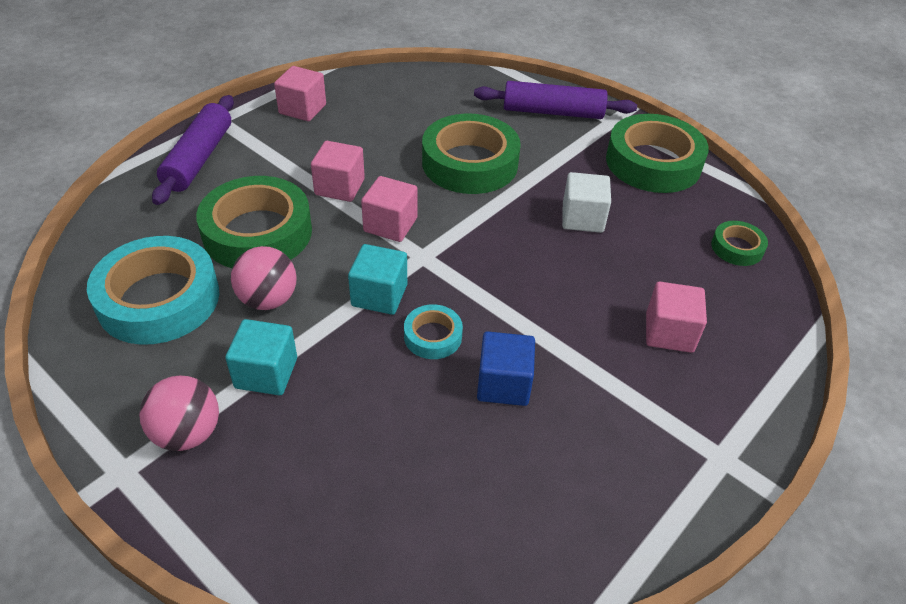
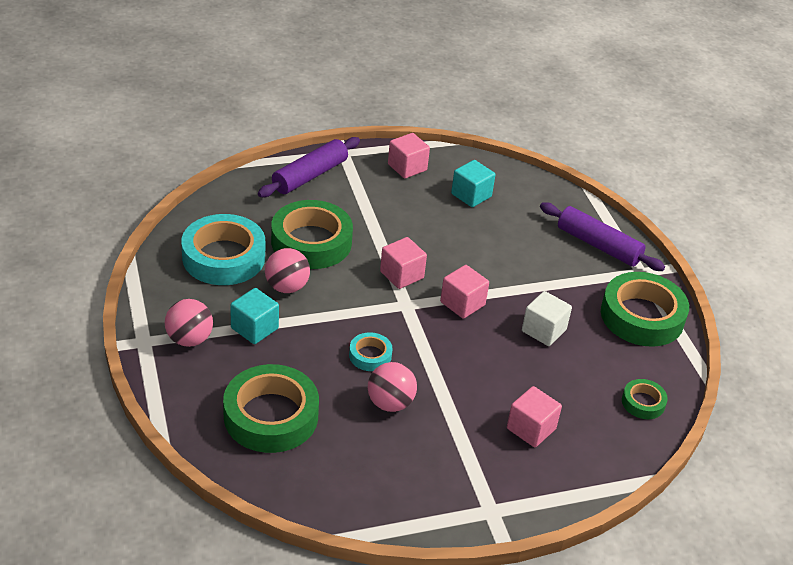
camera: 30 degrees right, 5 degrees down
(339, 187) = (388, 235): pink cube -> pink cube (462, 303)
(379, 295) = (357, 316): turquoise cube -> turquoise cube (471, 195)
(470, 163) = (496, 257): green tape -> green tape (271, 416)
(503, 384) = (390, 403): blue cube -> pink ball

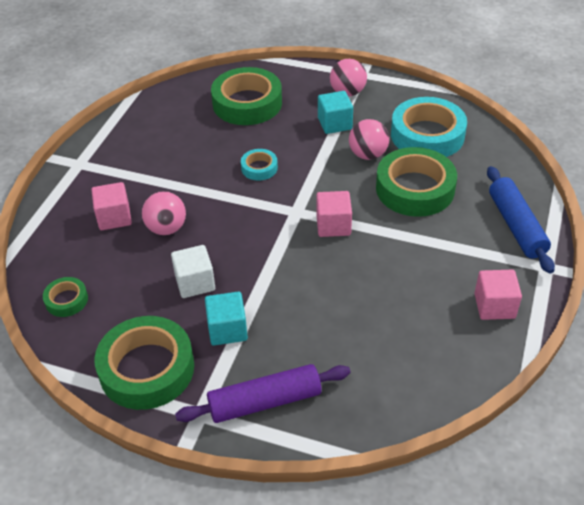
camera: 130 degrees right, 5 degrees up
(310, 176) = (516, 226): purple rolling pin -> blue rolling pin
(390, 403) = (207, 158): pink ball -> pink ball (166, 228)
(462, 303) = (269, 246): pink cube -> none
(471, 195) = (416, 335): turquoise cube -> turquoise cube (227, 329)

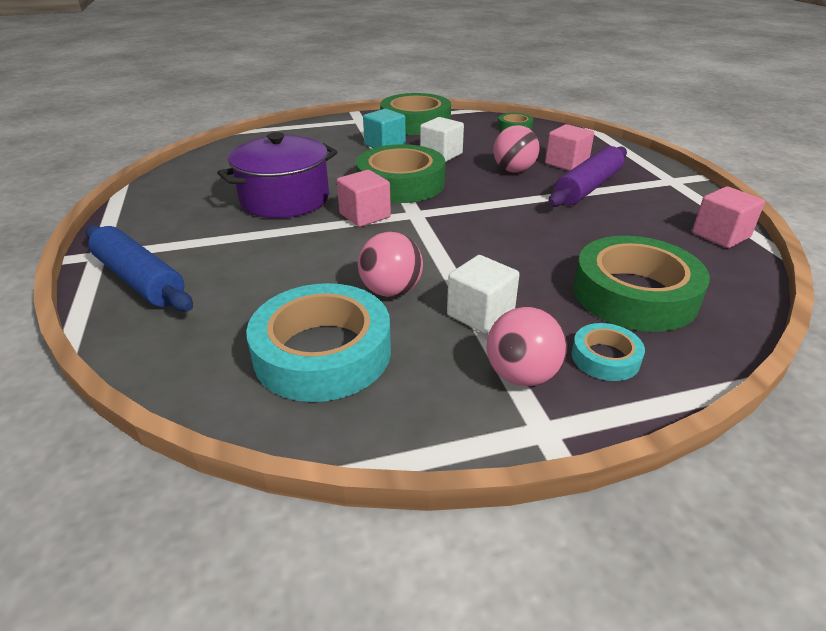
camera: 145 degrees right, 10 degrees down
(259, 168) = (503, 233): turquoise tape -> turquoise tape (605, 357)
(265, 401) = (323, 131): purple rolling pin -> purple rolling pin (588, 187)
(335, 123) = (480, 314): turquoise cube -> white cube
(381, 275) = (285, 199): none -> purple pot
(415, 189) = (296, 274): green tape -> green tape (400, 183)
(494, 306) = (158, 211): pink cube -> pink cube (720, 235)

